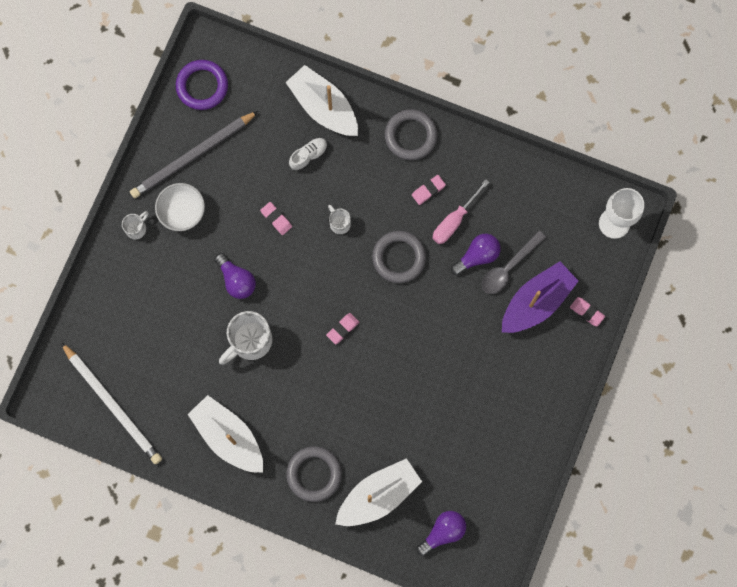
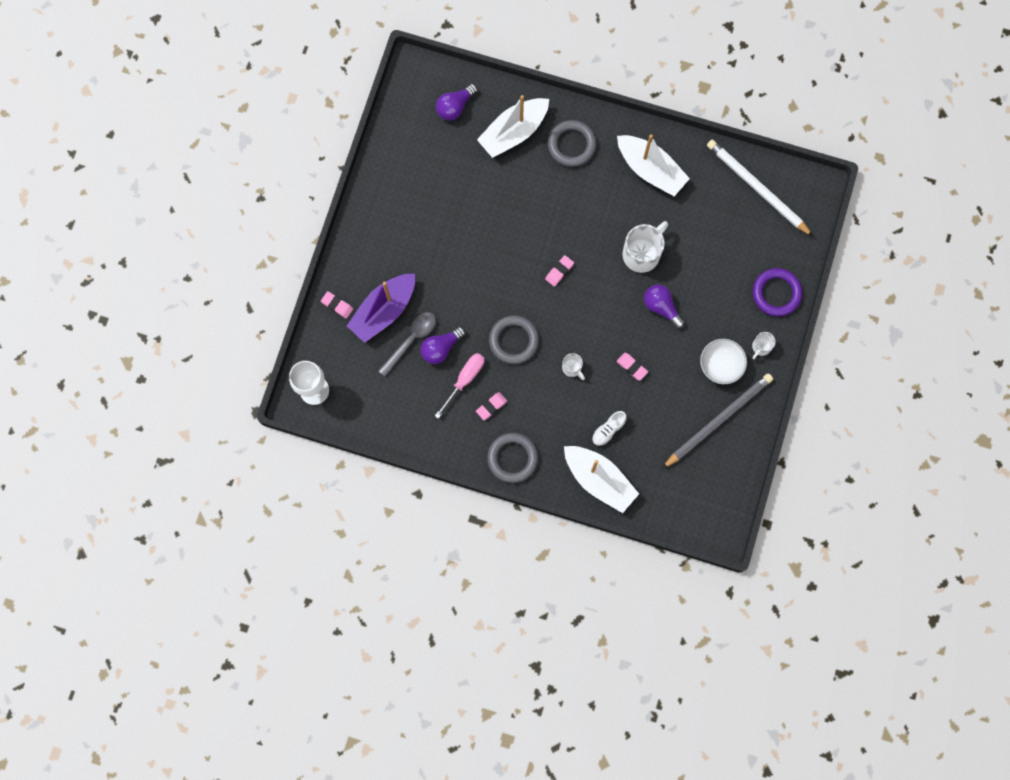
camera: 175 degrees right, 0 degrees up
(202, 86) = (719, 490): purple ring -> purple ring (776, 293)

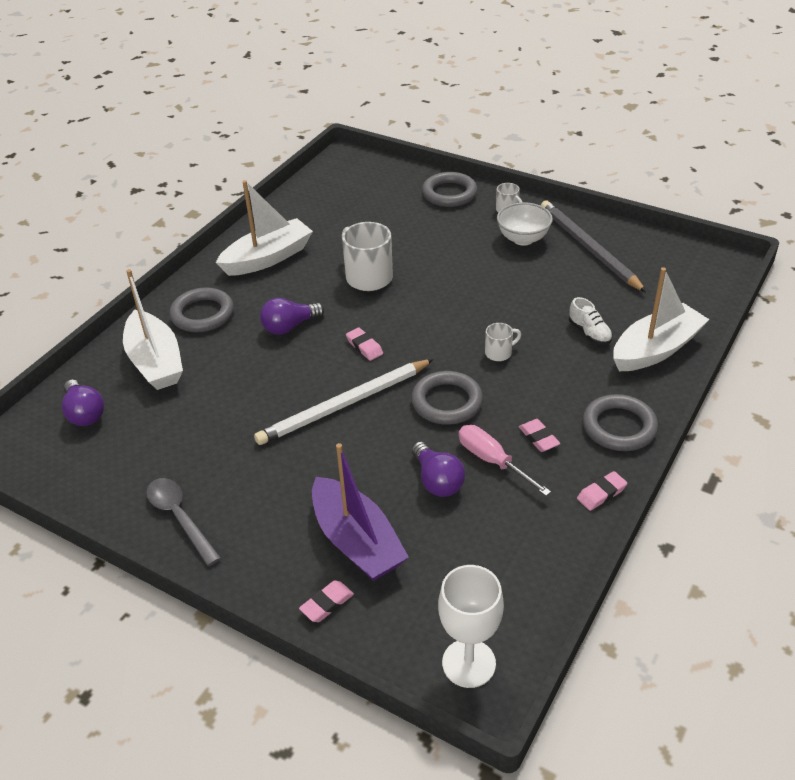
camera: 75 degrees left, 35 degrees down
(411, 340) = (415, 514): grey spoon -> grey spoon (180, 518)
(632, 367) = (509, 303): pink eraser -> pink eraser (601, 493)
(661, 307) = (440, 271): purple light bulb -> purple light bulb (289, 326)
(757, 188) = (326, 191): white pencil -> white pencil (344, 405)
(776, 293) = (449, 193): purple ring -> grey ring

